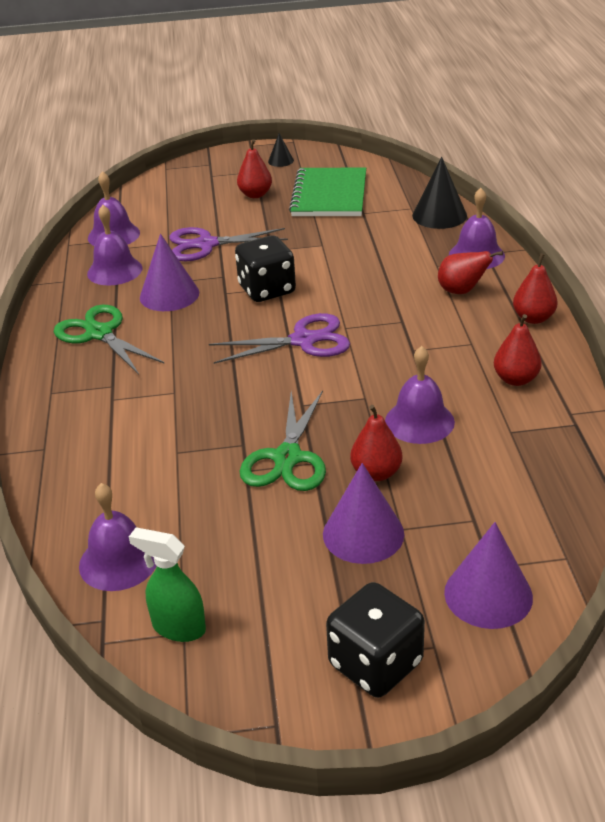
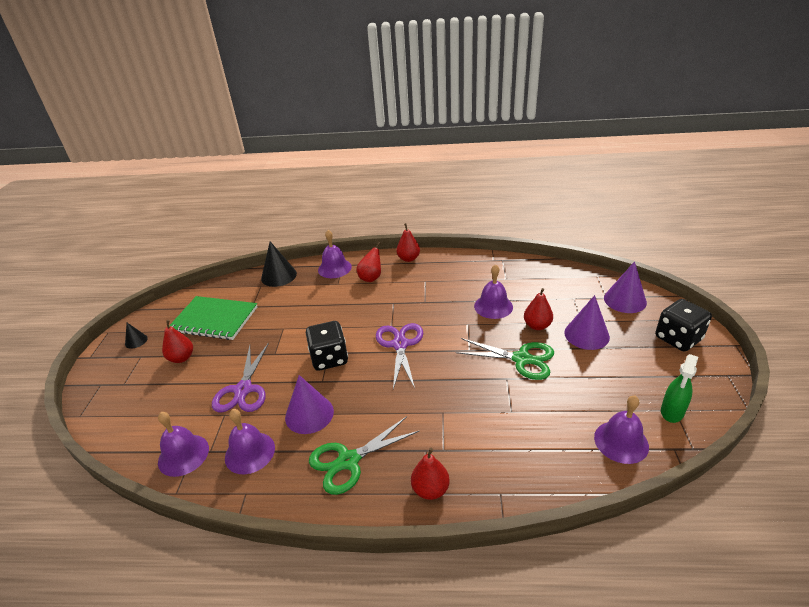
camera: 80 degrees left, 0 degrees up
(515, 379) = (462, 271): red pear -> red pear (430, 489)

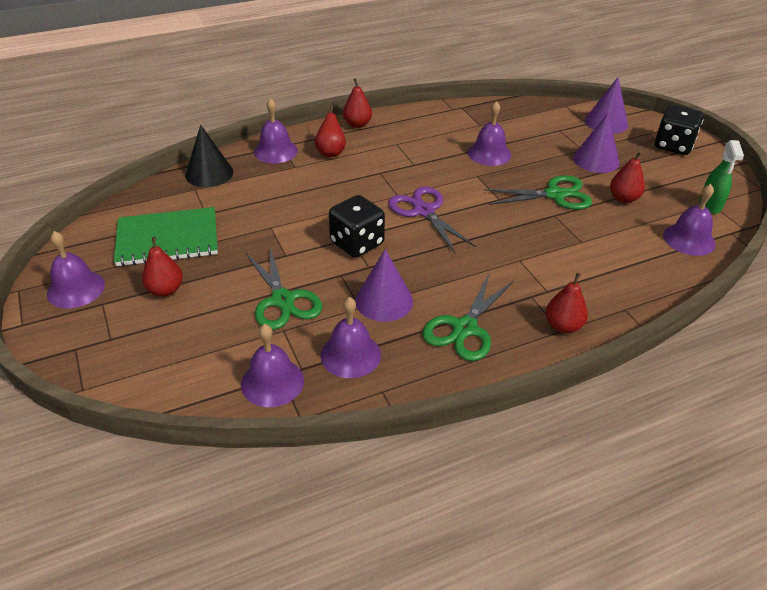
camera: 30 degrees left, 5 degrees up
(136, 341) = (76, 289): black cone -> purple bell
(243, 390) = (283, 300): purple scissors -> green scissors
(537, 326) = (545, 162): red pear -> red pear (623, 198)

